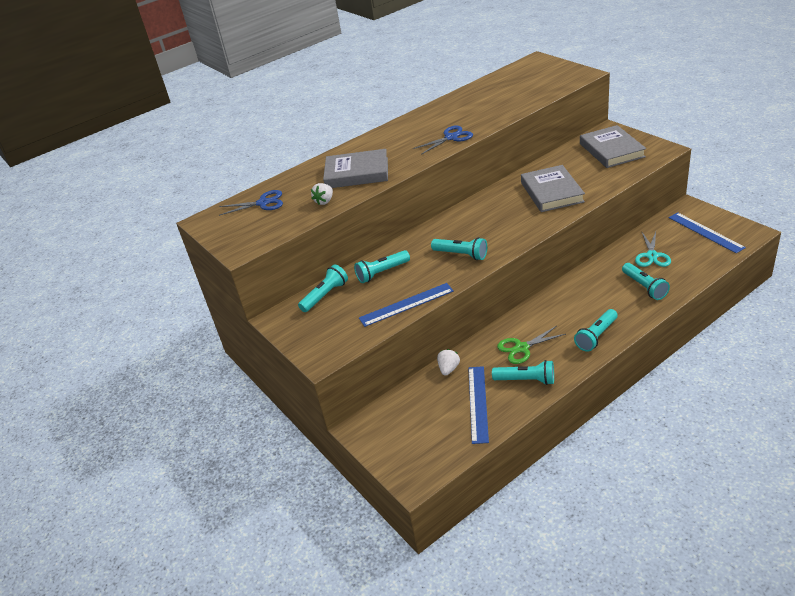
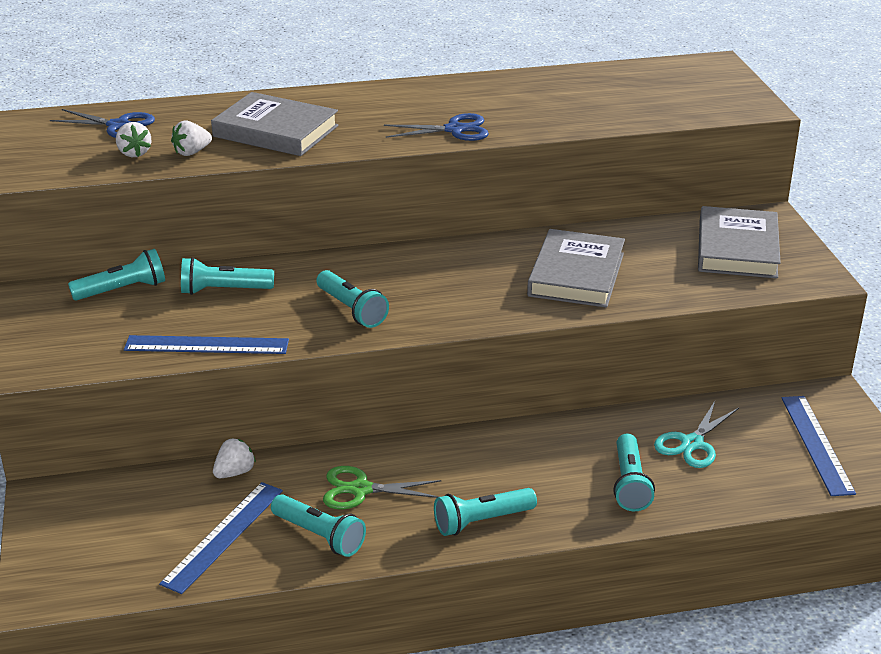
camera: 20 degrees right, 5 degrees down
(292, 214) = (134, 153): none -> white strawberry

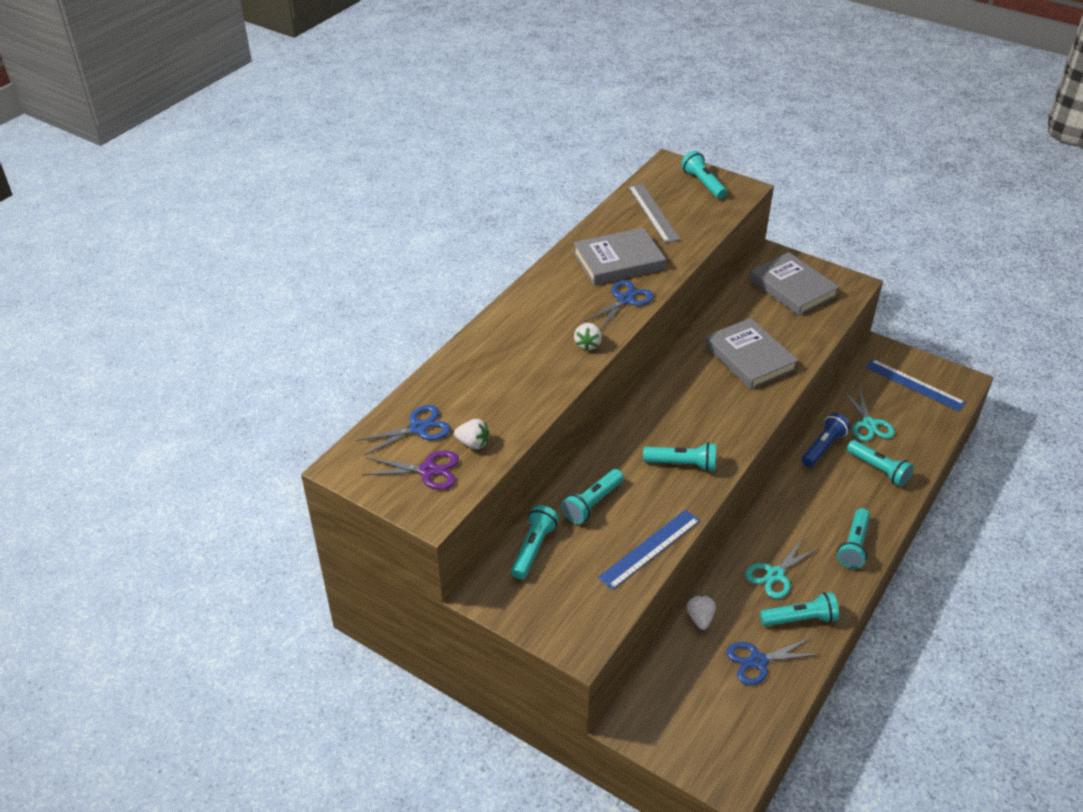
camera: 45 degrees left, 10 degrees up
(70, 151) = (428, 470): none -> purple scissors
(192, 152) = (508, 418): white strawberry -> white strawberry (588, 344)
(223, 536) = (758, 661): blue ruler -> blue scissors
(275, 131) = (527, 367): grey book -> grey book (618, 261)
(361, 489) = (775, 575): green scissors -> turquoise scissors
(602, 431) = (823, 447): none -> blue flashlight
(617, 87) = (653, 213): none -> grey ruler
(719, 88) = (703, 183): none -> turquoise flashlight

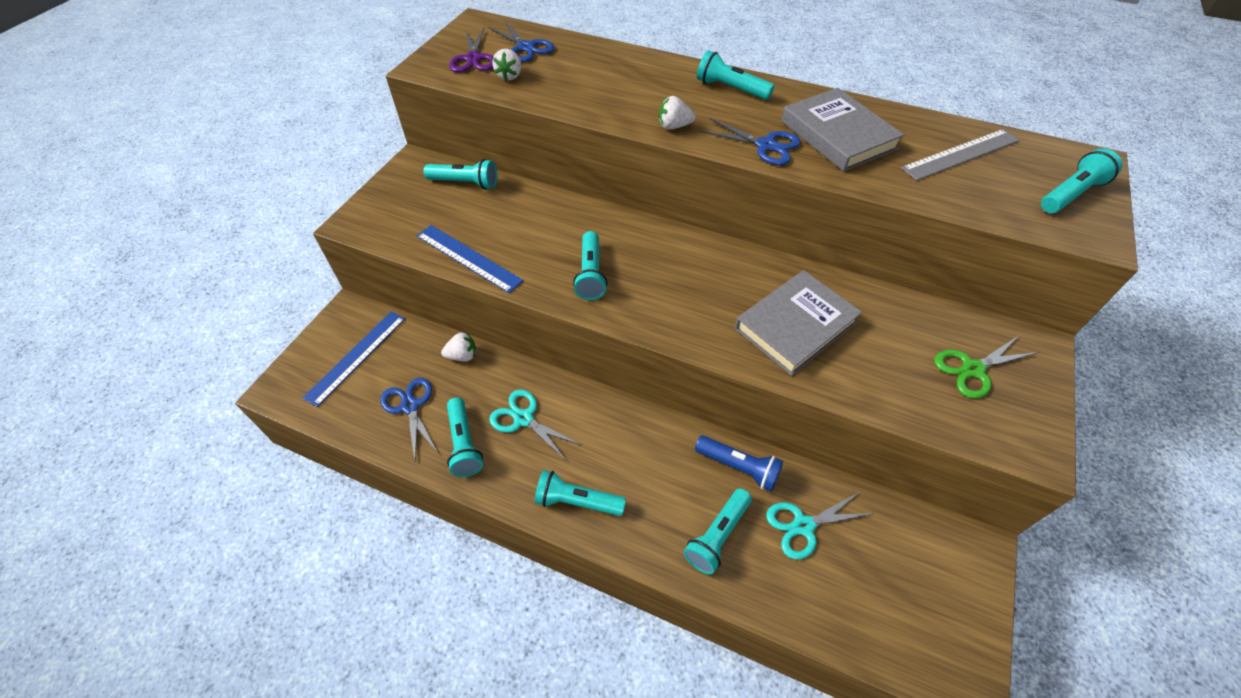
camera: 80 degrees right, 10 degrees up
(592, 503) = (524, 213): turquoise flashlight -> turquoise flashlight (730, 89)
(792, 288) = (973, 369): grey book -> green scissors
(914, 385) = (918, 597): blue ruler -> blue ruler (356, 357)

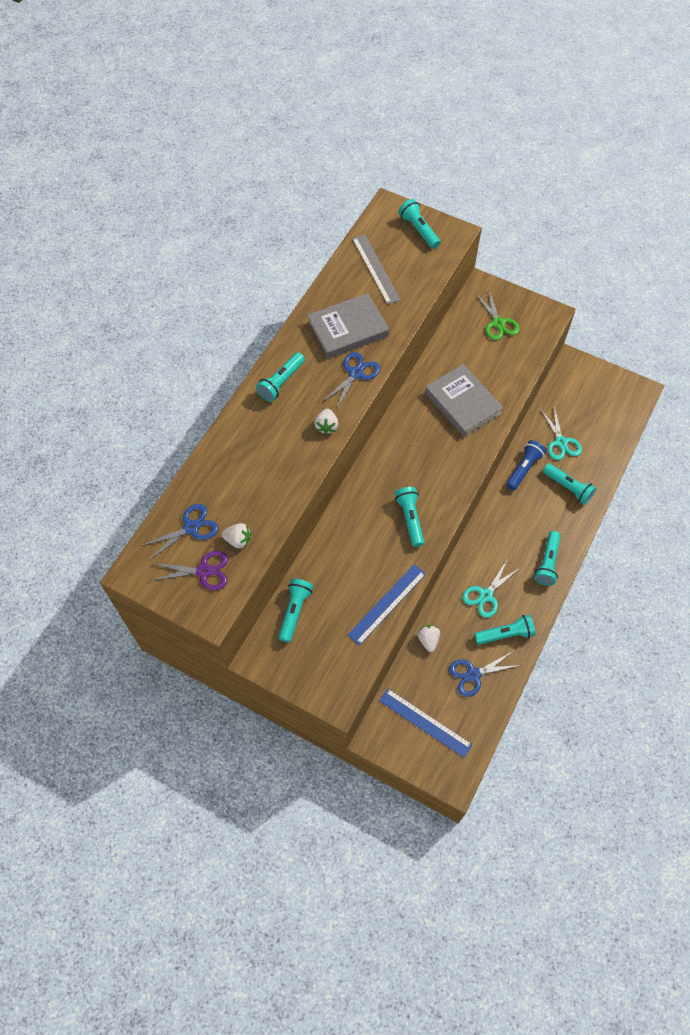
camera: 85 degrees left, 10 degrees up
(590, 274) = (410, 519): turquoise flashlight -> turquoise flashlight turned 105 degrees counterclockwise

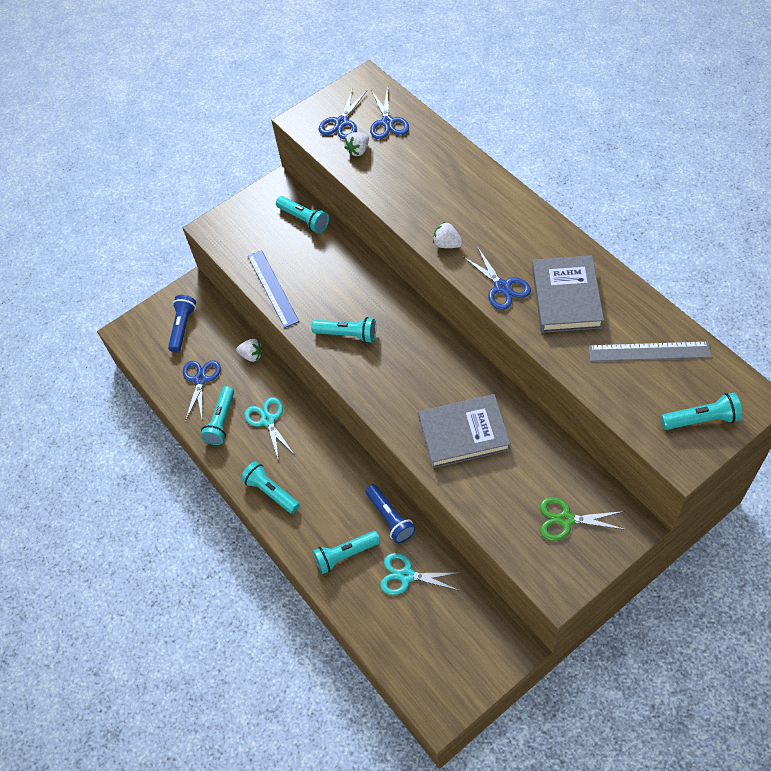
camera: 120 degrees right, 5 degrees down
(204, 571) = (341, 122): purple scissors -> blue scissors
(281, 382) = (518, 221): turquoise flashlight -> none
(425, 722) = (183, 327): blue ruler -> blue flashlight

